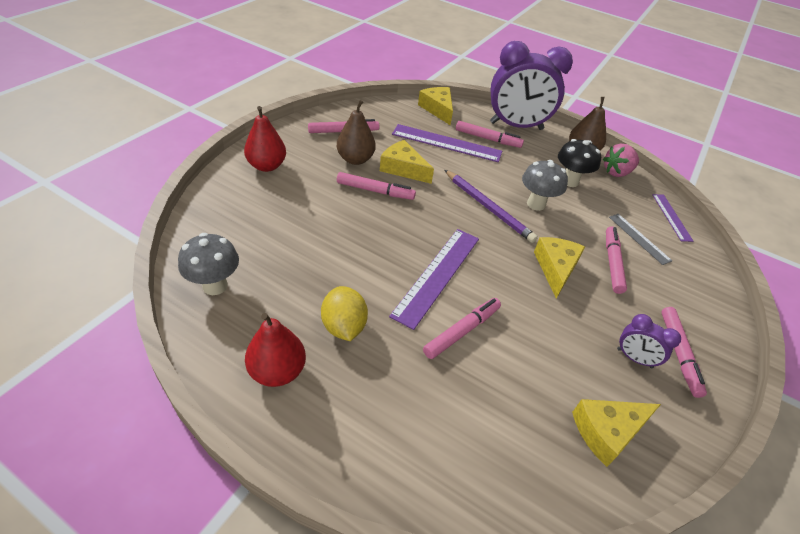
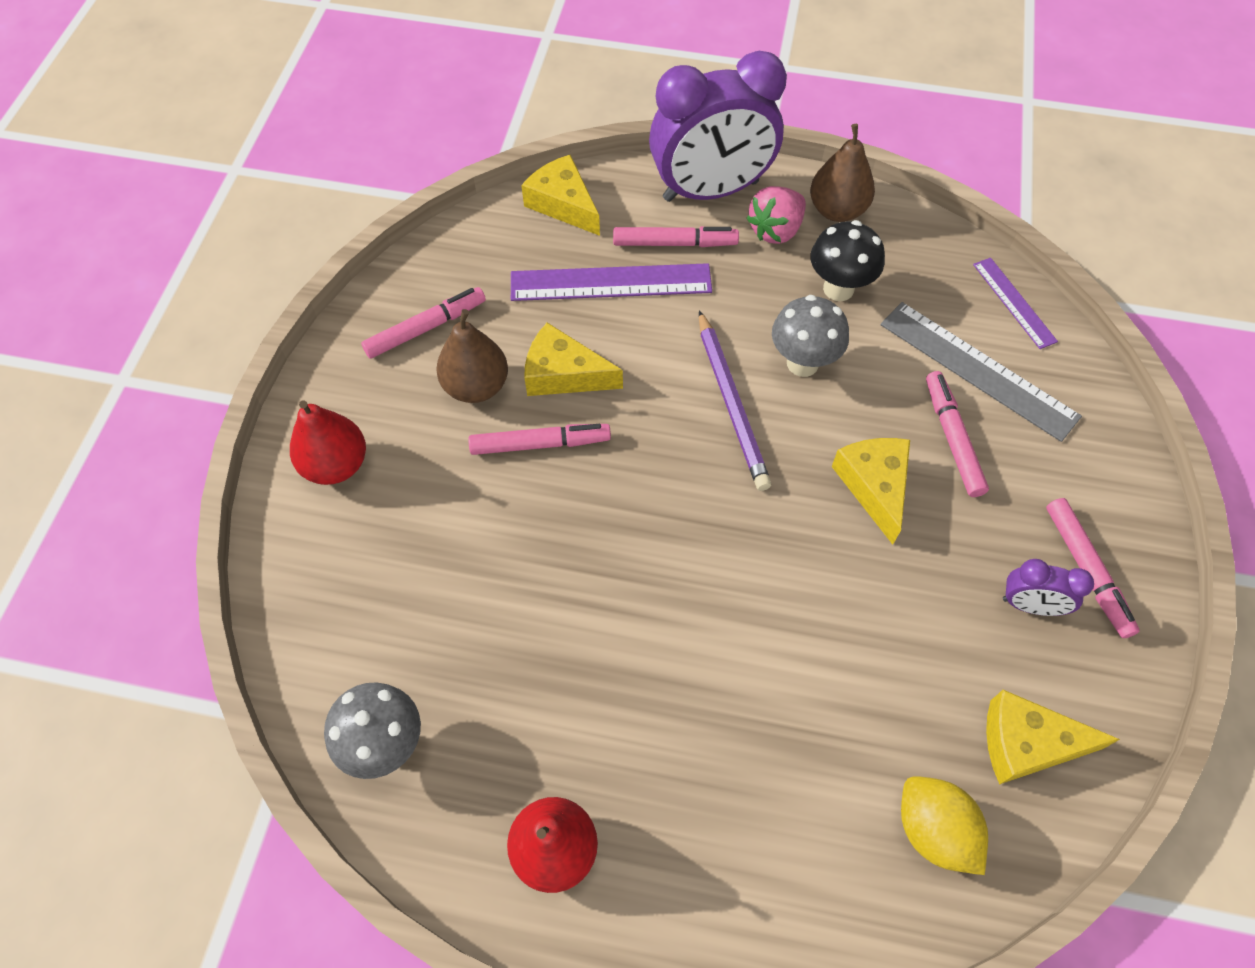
camera: 15 degrees left, 15 degrees up
(344, 326) = (611, 731): yellow lemon -> yellow lemon (933, 830)
(437, 275) = (707, 576): purple ruler -> none
(461, 331) = (781, 665): pink marker -> none
(488, 207) = (731, 403): purple pencil -> purple pencil turned 45 degrees clockwise
(607, 432) = (1027, 744): yellow cheese -> yellow cheese turned 45 degrees clockwise
(616, 172) = (906, 236): pink strawberry -> pink strawberry (775, 230)
(639, 238) = (977, 370): grey ruler -> grey ruler, size x1.73

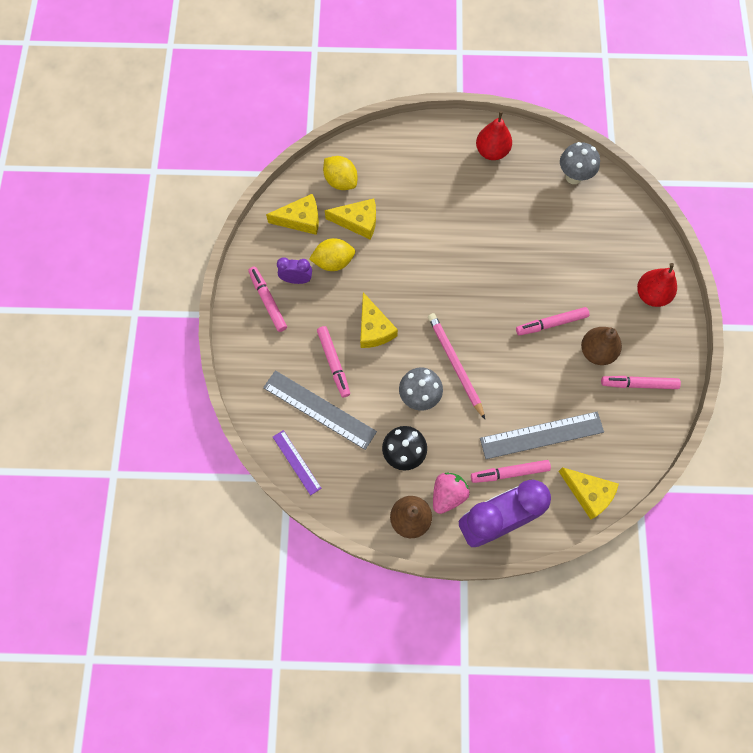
camera: 170 degrees right, 10 degrees up
(425, 328) = (639, 384): pink marker -> pink marker turned 45 degrees clockwise
(563, 374) = (551, 367): yellow cheese -> yellow cheese (358, 221)
(611, 282) = (541, 435): purple ruler -> grey ruler
(731, 403) = (455, 365): purple pencil -> pink pencil
(952, 631) = (333, 262): none -> yellow lemon

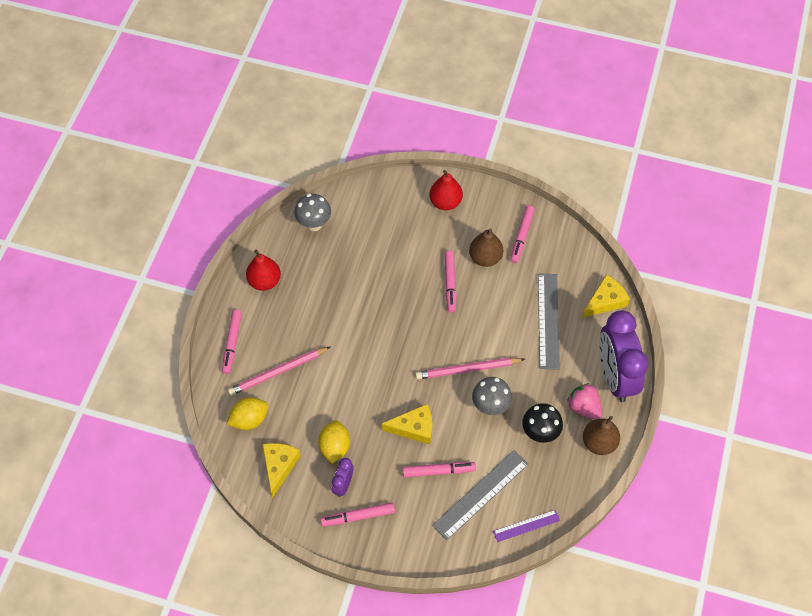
camera: 75 degrees left, 10 degrees down
(358, 221) = (299, 415): yellow cheese -> none
(397, 191) = (278, 372): none -> pink pencil
(510, 473) = (575, 354): pink marker -> pink marker (232, 343)

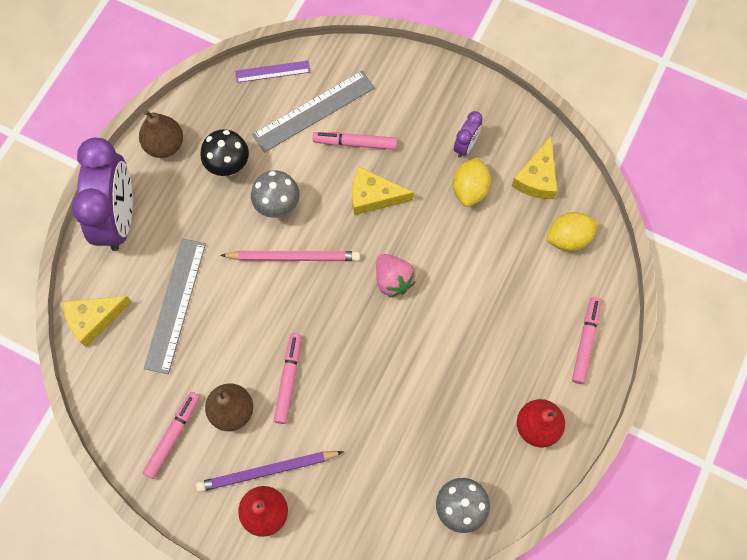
camera: 170 degrees left, 10 degrees up
(278, 372) = (529, 292): pink pencil -> none
(358, 516) = (453, 109): pink marker -> none
(450, 226) = (267, 471): none -> purple pencil
(584, 407) = (168, 188): pink strawberry -> pink strawberry (393, 280)

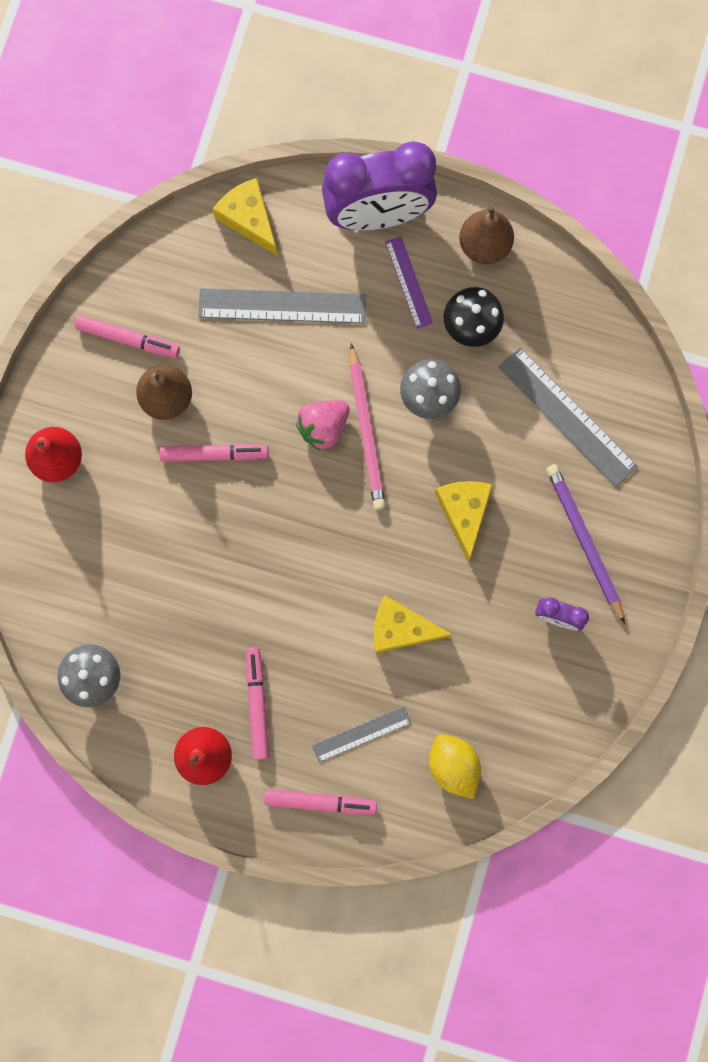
camera: 80 degrees right, 10 degrees up
(267, 471) = (105, 452): purple pencil -> purple pencil (584, 541)
(272, 71) = (613, 354): purple ruler -> purple ruler (409, 282)
(355, 143) = (532, 477): pink marker -> pink marker (257, 704)
(393, 280) = (358, 555): pink strawberry -> pink strawberry (323, 427)
(470, 189) = (496, 631): yellow lemon -> none
(535, 301) = (361, 734): none -> grey ruler
(537, 178) = (529, 714): yellow cheese -> yellow cheese (401, 628)

